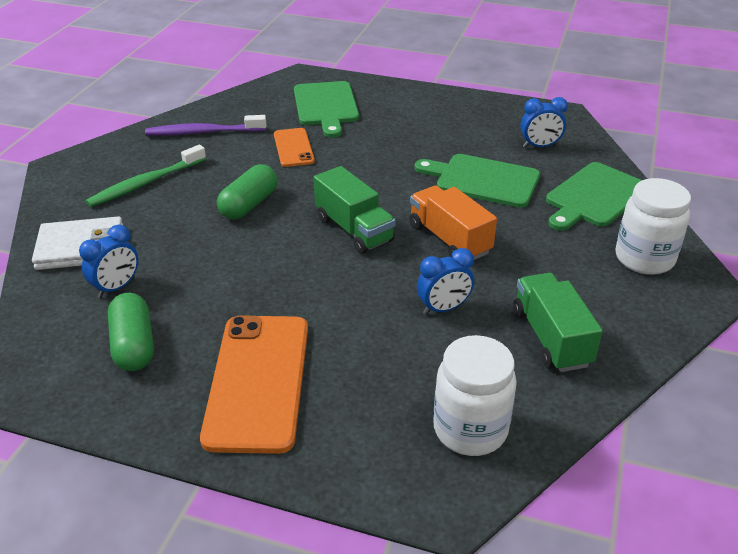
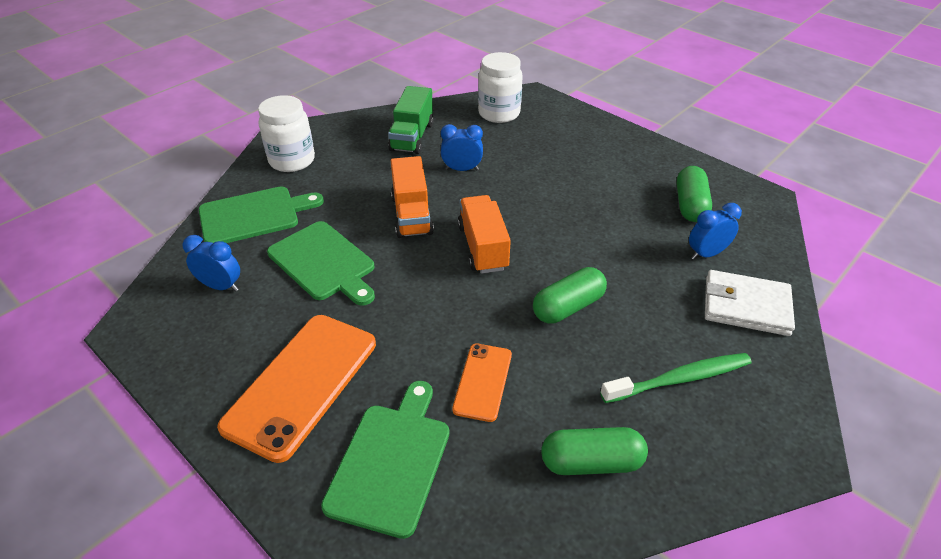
camera: 155 degrees left, 5 degrees up
(203, 132) = (591, 462): purple toothbrush -> green capsule
(258, 381) = (607, 162): orange phone -> orange phone (301, 384)
(354, 230) = (483, 247): green truck -> orange truck

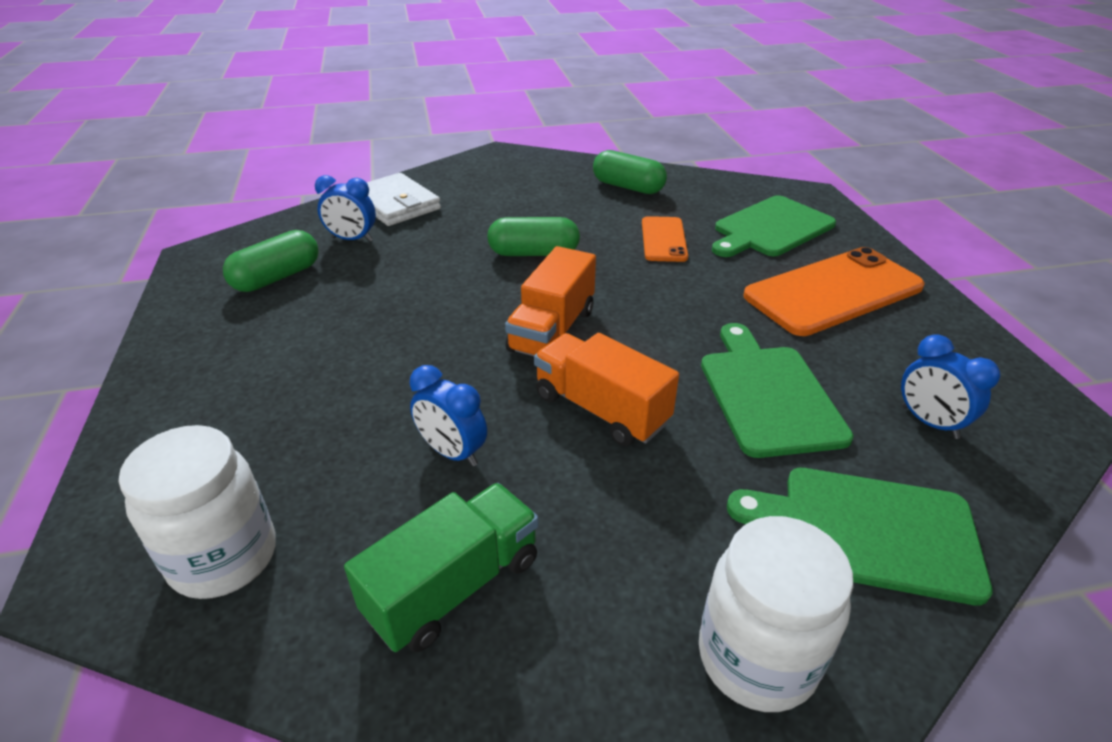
camera: 145 degrees left, 5 degrees down
(412, 215) = (601, 409): orange truck -> orange truck turned 75 degrees counterclockwise
(483, 382) = (663, 239): orange phone -> orange phone turned 45 degrees counterclockwise
(679, 379) = (514, 194): green toothbrush -> none

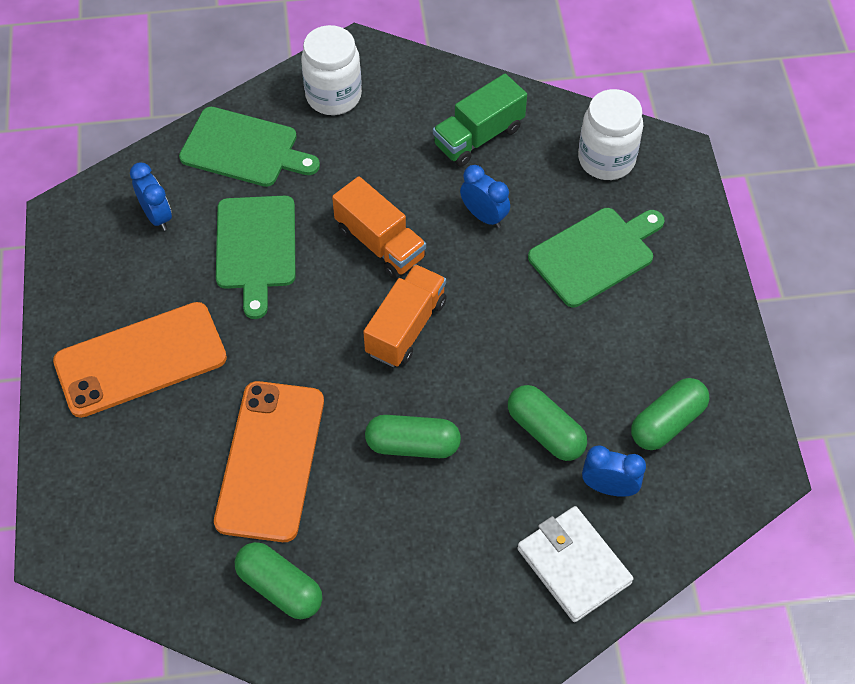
camera: 175 degrees left, 20 degrees up
(403, 267) = (545, 431): none -> green capsule
(663, 239) = (271, 460): orange phone -> orange phone, size x1.85
(771, 228) = (145, 474): green cutting board -> green cutting board (595, 254)

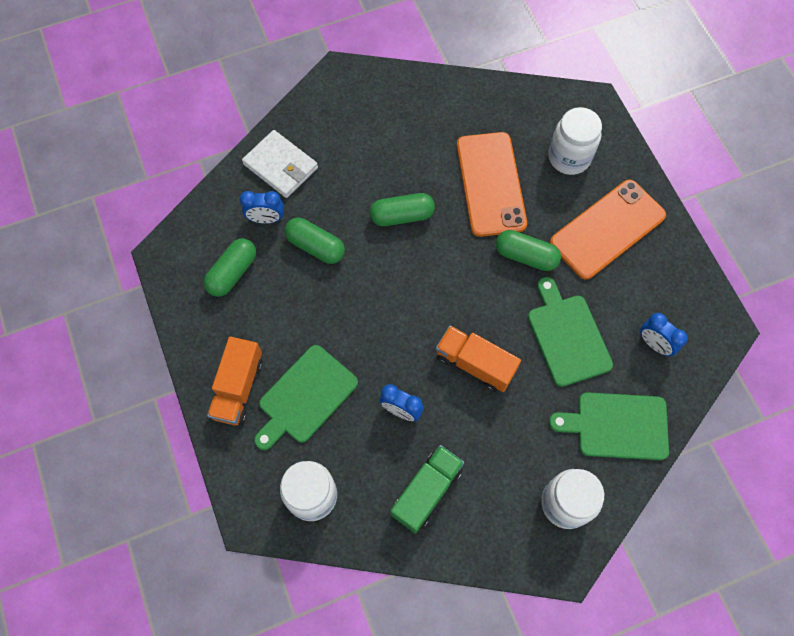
camera: 165 degrees right, 10 degrees up
(140, 472) = (569, 157): none -> white jar
(280, 588) = (455, 113): green capsule -> green capsule (526, 256)
(406, 327) = (433, 299): orange truck -> orange truck (238, 388)

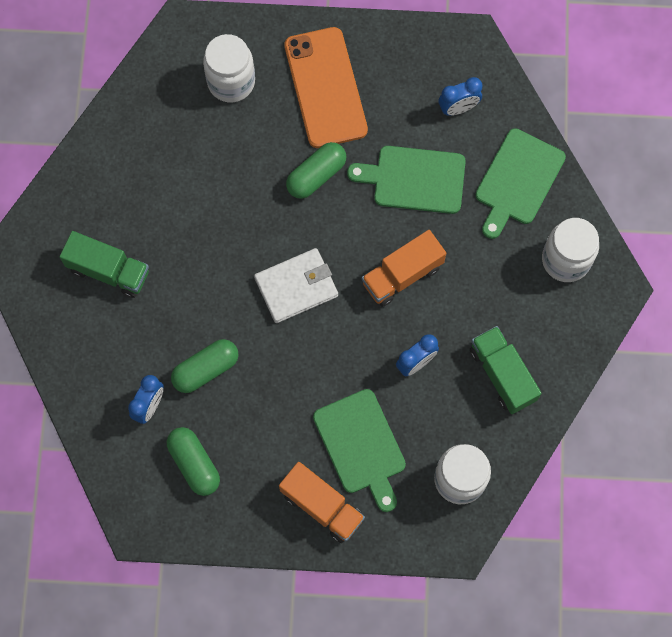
camera: 65 degrees left, 5 degrees up
(280, 166) = (94, 366): white wallet -> white wallet (296, 287)
(363, 142) = (108, 271): none -> green truck
(402, 216) = (214, 270): green capsule -> none
(490, 184) = (222, 170): orange phone -> none

